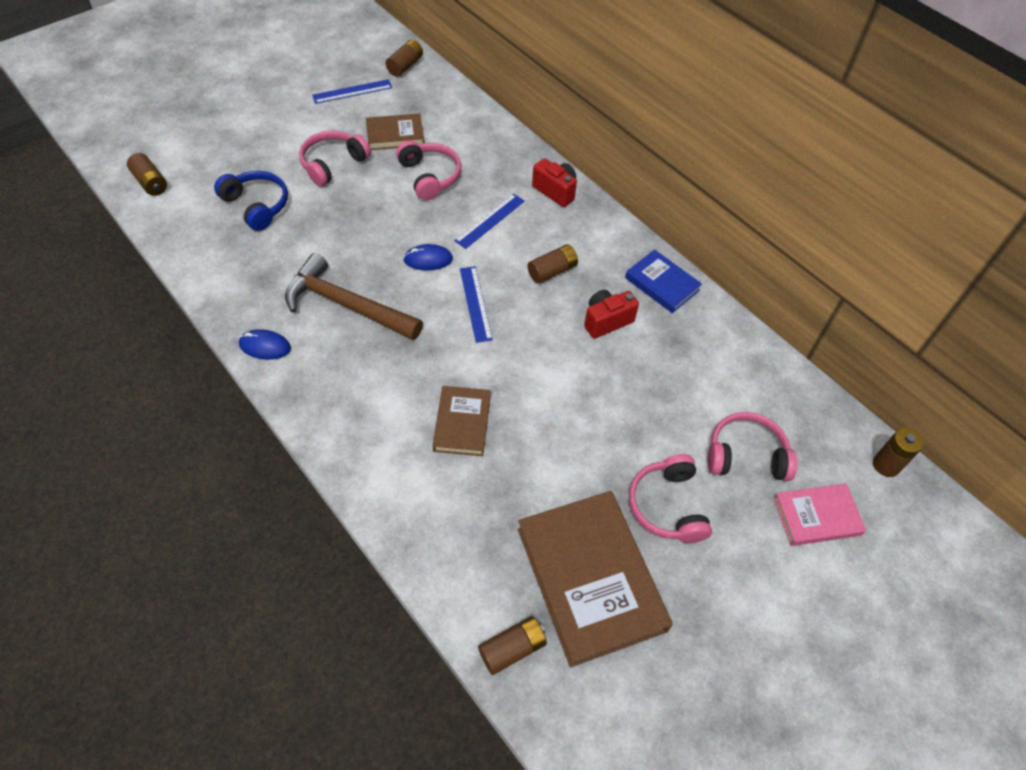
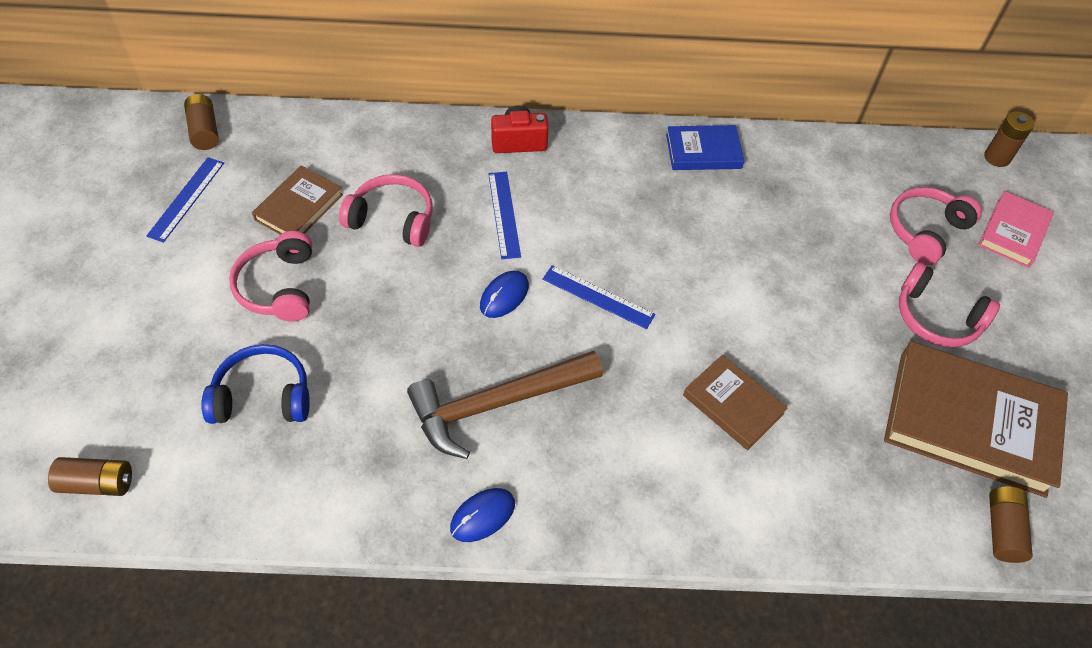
camera: 50 degrees left, 0 degrees up
(552, 271) = (615, 213): brown battery -> none
(606, 321) = (709, 217): red camera -> none

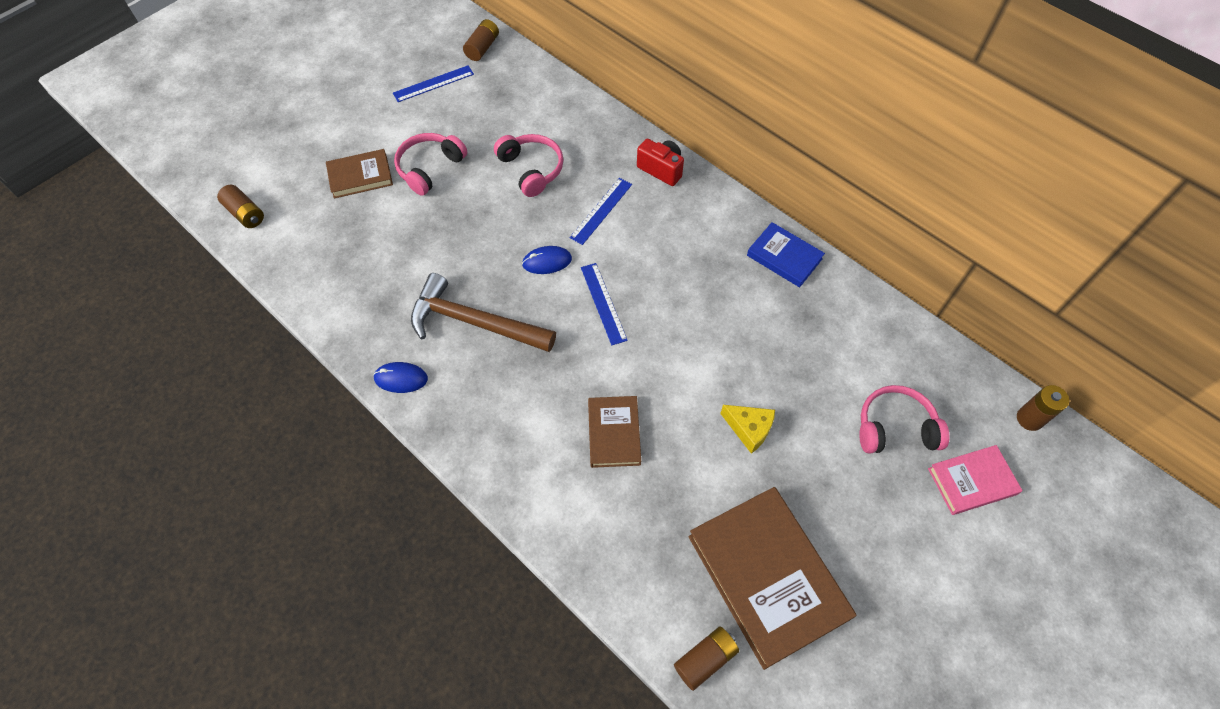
camera: 45 degrees right, 5 degrees up
(263, 396) = (361, 225): blue headphones -> none
(299, 207) = (487, 127): brown book -> brown book (360, 176)
(830, 314) = (749, 429): none -> yellow cheese
(936, 317) = (828, 491): pink headphones -> none

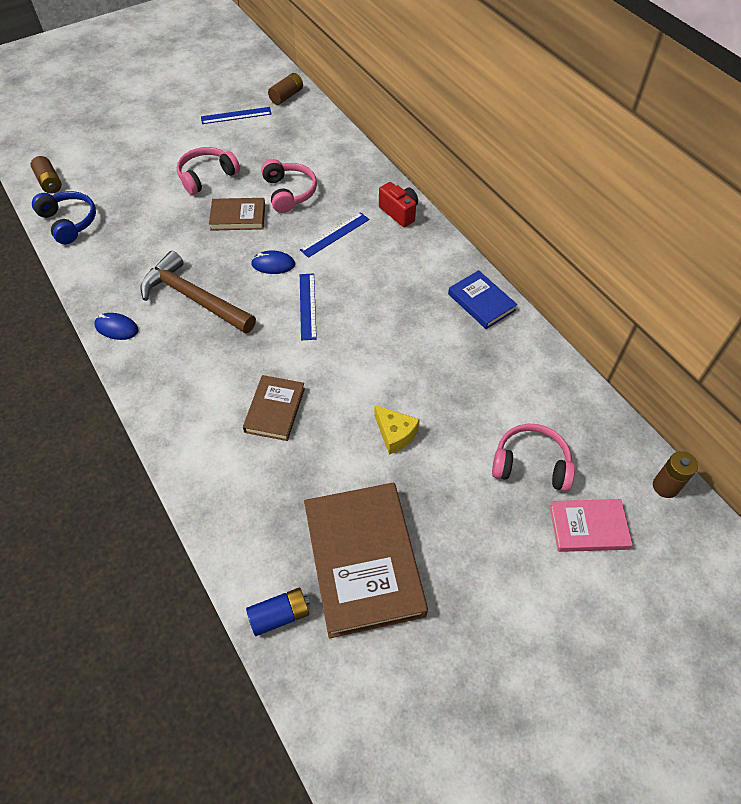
camera: 15 degrees right, 5 degrees down
(291, 260) = (69, 222): none -> blue headphones
(360, 176) = (149, 172): brown book -> brown book (238, 217)
(705, 659) = (280, 615): brown battery -> blue battery

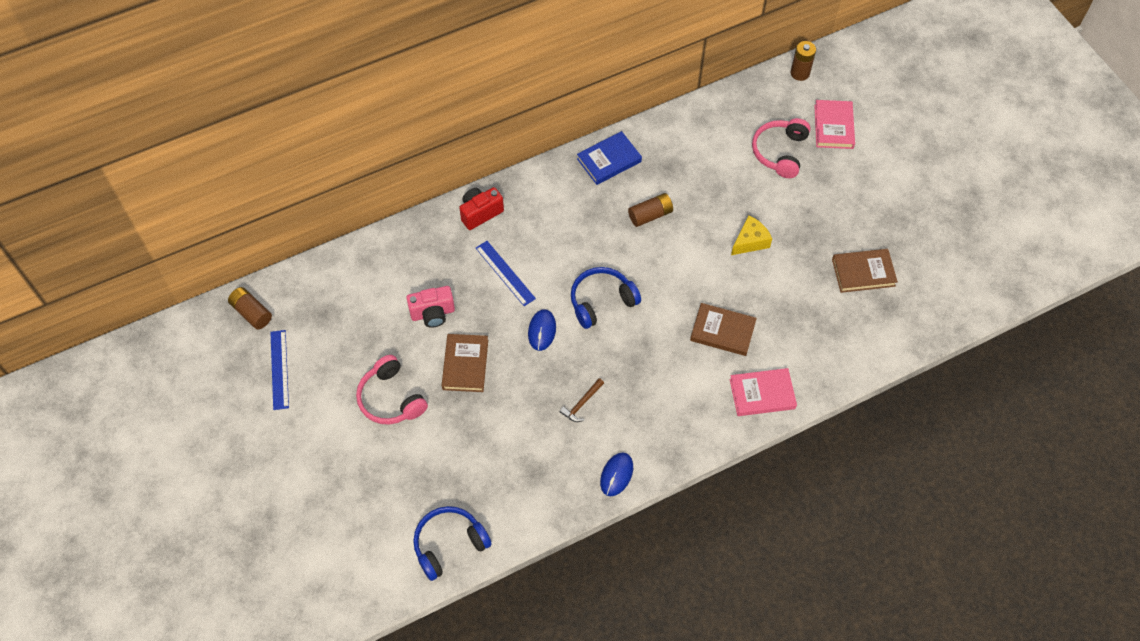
camera: 85 degrees left, 5 degrees up
(49, 182) = (372, 578): brown battery -> brown battery (650, 215)
(194, 298) = (581, 403): brown hammer -> brown hammer, size x0.40
(196, 449) = (762, 394): none -> pink book
(280, 615) = (908, 330): blue battery -> none
(289, 192) = (433, 313): pink headphones -> pink camera
(308, 306) = (601, 301): blue ruler -> blue headphones
(363, 560) = (863, 272): brown book -> brown book, size x0.53

